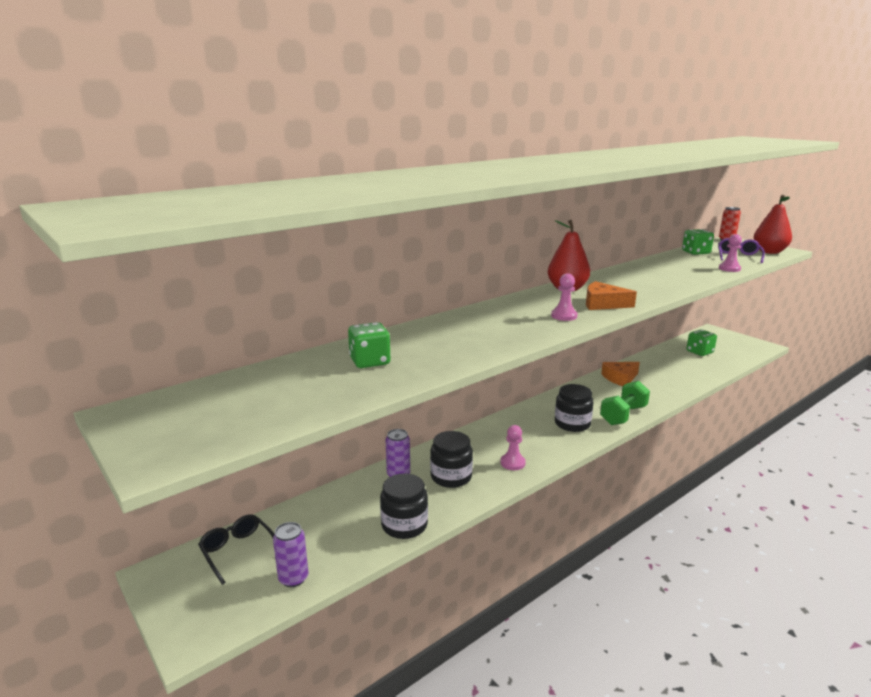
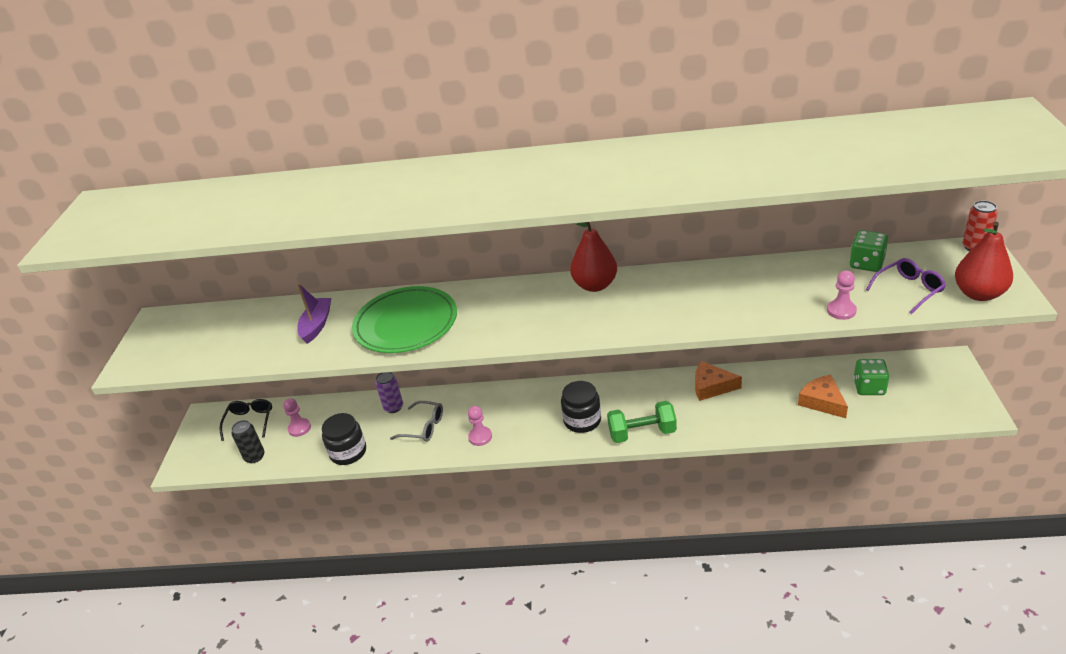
camera: 45 degrees right, 15 degrees up
(293, 578) = (255, 457): purple can -> black can
(370, 361) = (316, 325): green dice -> purple boat
(451, 477) = (423, 427): black jar -> grey glasses
(463, 339) = (406, 324): none -> green plate
(564, 316) = (523, 326): pink pawn -> pink pawn (299, 428)
(603, 304) = (586, 321): orange cheese -> orange cheese (822, 401)

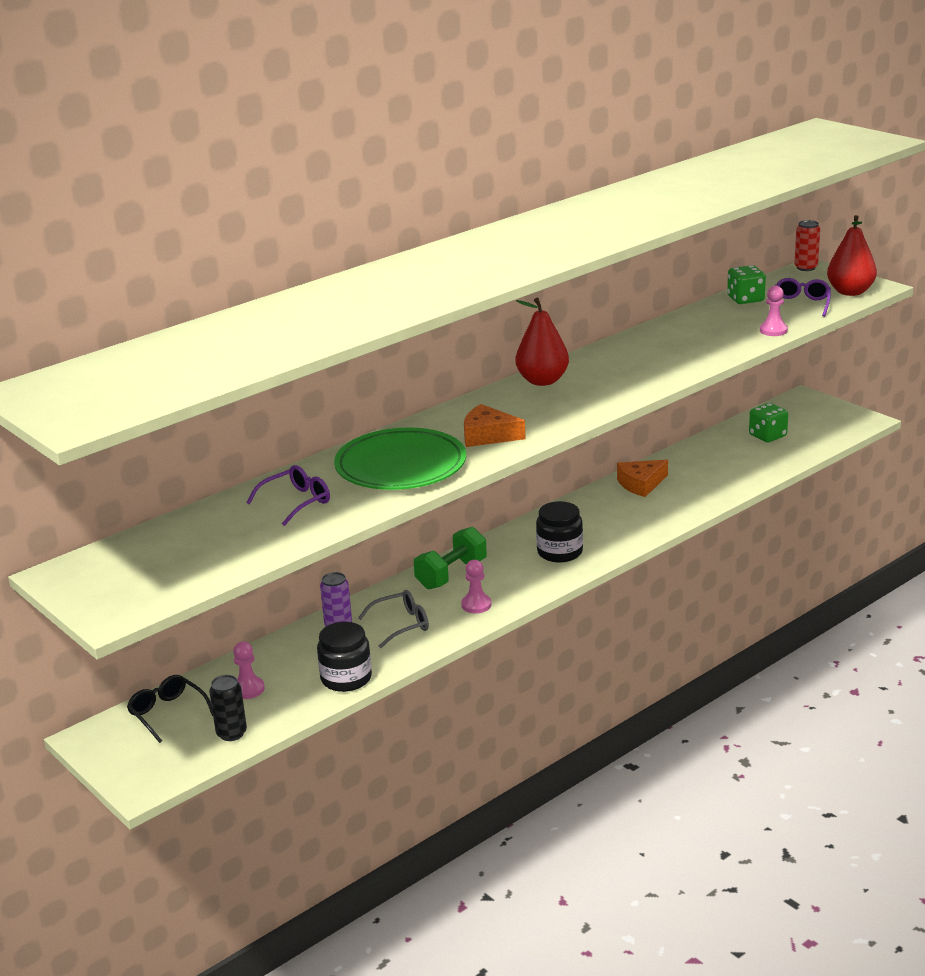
camera: 45 degrees left, 10 degrees down
(316, 325) = (296, 502): purple boat -> purple glasses
(642, 433) = (628, 537): green dumbbell -> green dumbbell (451, 574)
(822, 401) = (745, 458): orange cheese -> orange cheese (488, 435)

